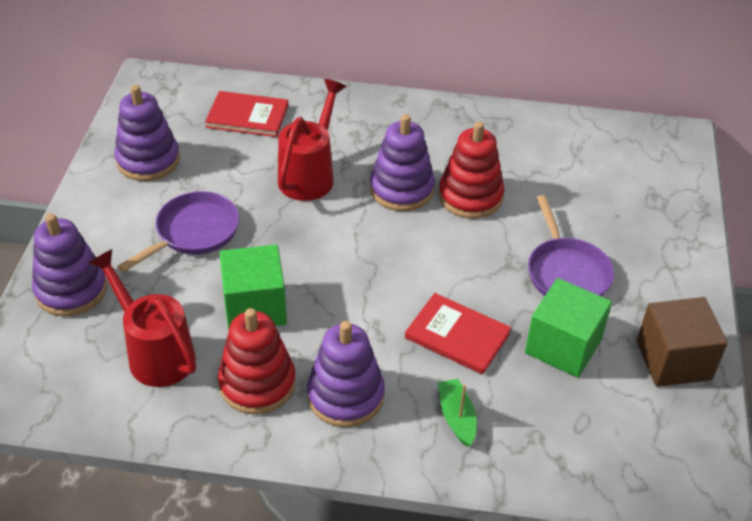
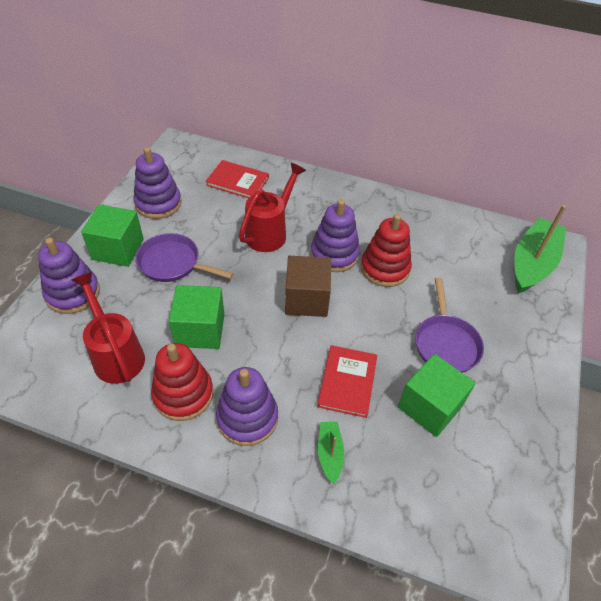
camera: 10 degrees right, 5 degrees up
(113, 226) = (118, 249): none -> green cube
(193, 232) = (173, 263): purple pan -> purple pan turned 120 degrees counterclockwise
(457, 335) = (347, 382): red book -> red book turned 60 degrees clockwise
(652, 162) = (532, 263): none -> green boat
(673, 360) = (518, 436): brown cube -> brown cube (306, 299)

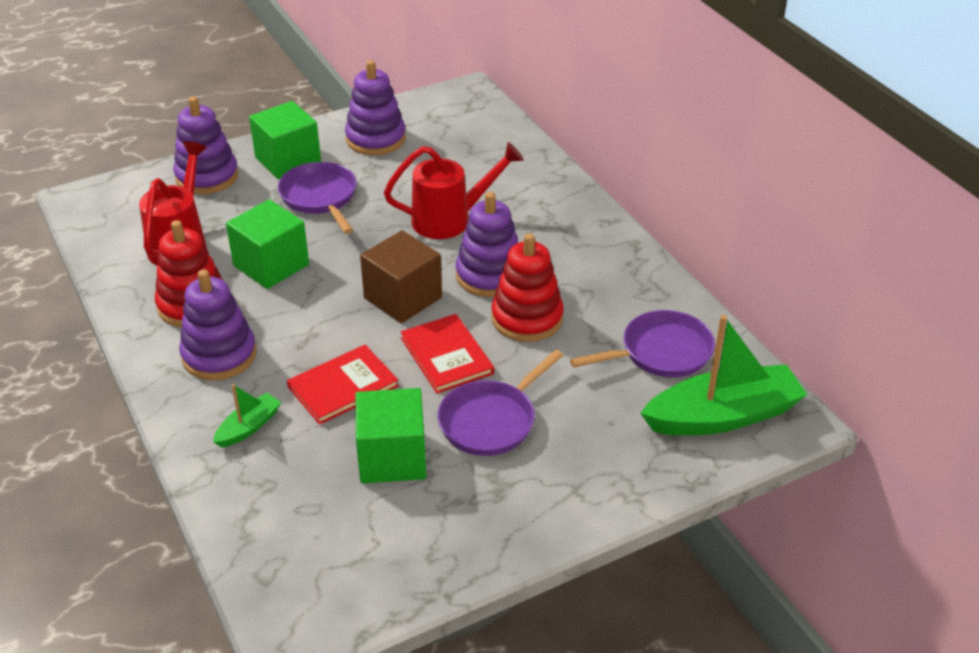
camera: 45 degrees right, 10 degrees down
(237, 181) = (483, 156): red book -> red book (447, 356)
(466, 246) = (660, 352): none -> purple pan

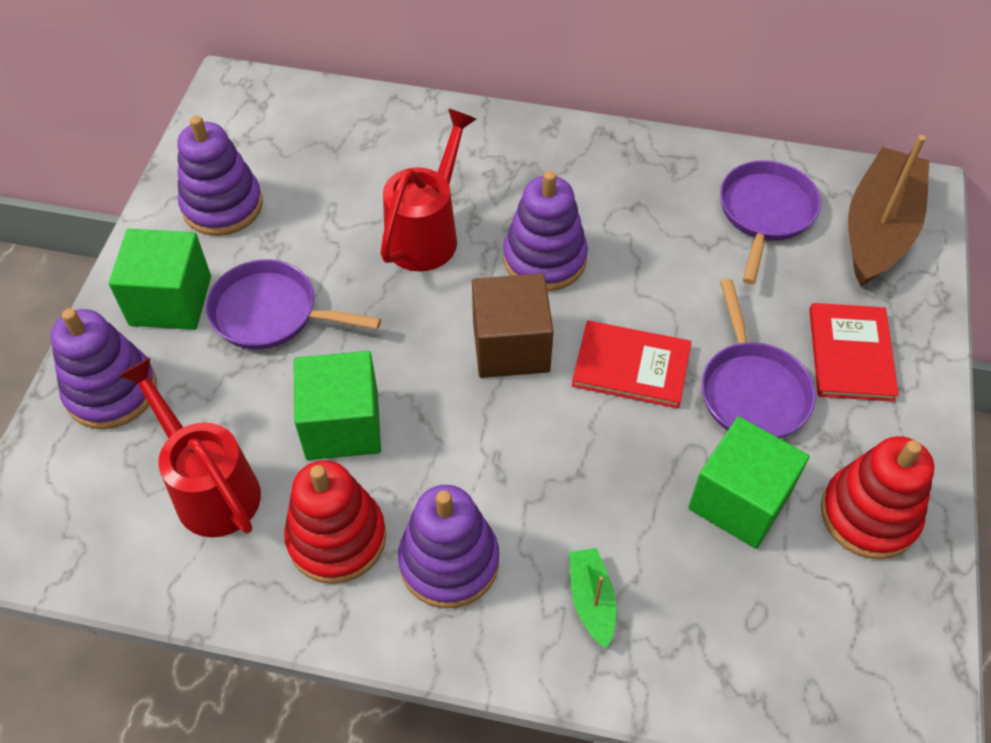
camera: 50 degrees left, 15 degrees up
(343, 386) = (601, 479): red book -> red book (850, 354)
(527, 318) = (633, 273): red stacking toy -> red stacking toy (869, 515)
(723, 416) = (878, 229): green boat -> brown boat

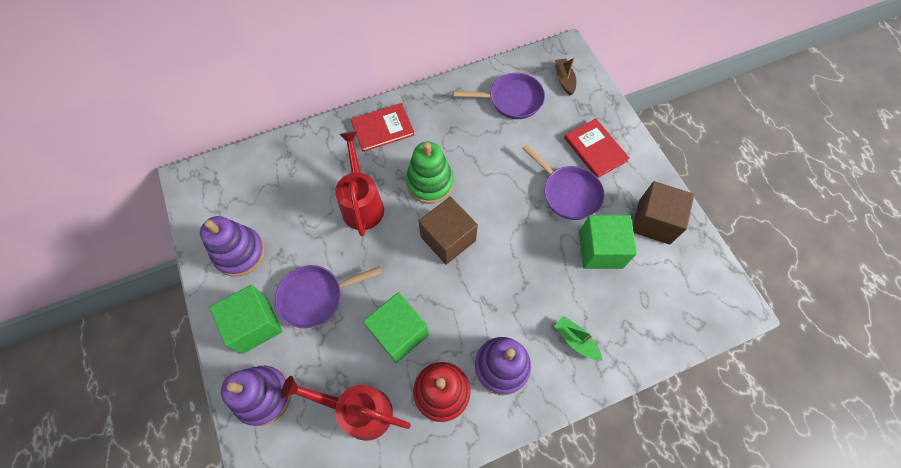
camera: 35 degrees left, 10 degrees up
(544, 259) = (429, 183): purple stacking toy -> green stacking toy
(631, 366) = (509, 214): red book -> red book (382, 128)
(765, 214) = (511, 100): purple pan -> purple pan turned 105 degrees clockwise
(869, 515) = (654, 221): red stacking toy -> brown cube
(878, 229) = (564, 80): brown boat -> brown boat, size x0.47

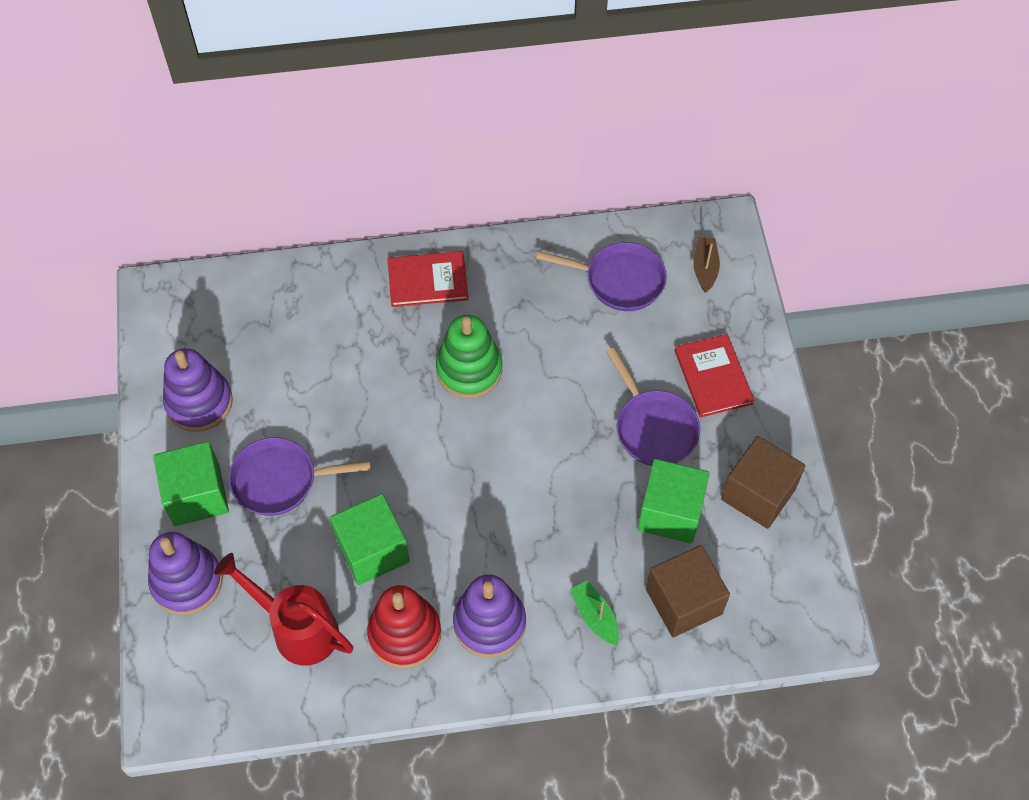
camera: 15 degrees right, 5 degrees down
(362, 204) = (371, 376): red watering can -> none
(448, 239) = (471, 449): brown cube -> brown cube (683, 601)

